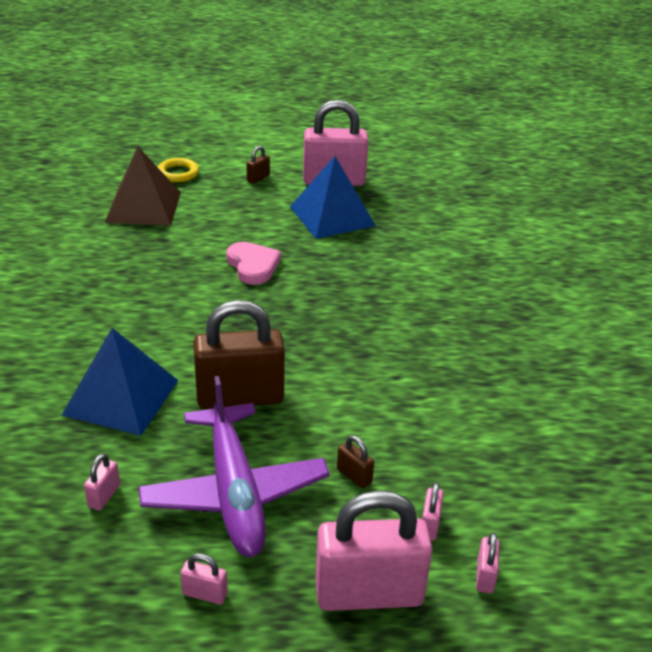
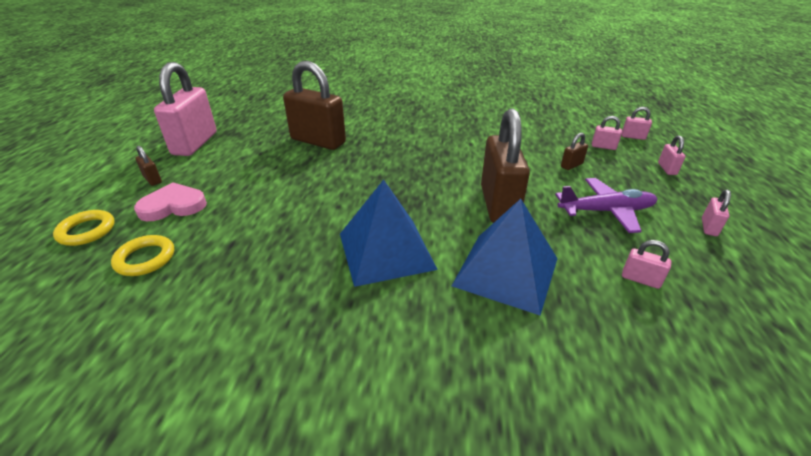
camera: 80 degrees left, 0 degrees up
(143, 207) = (145, 258): brown pyramid -> yellow ring
(234, 492) = (606, 211): purple plane -> purple plane, size x0.66
(253, 266) = (312, 190): pink heart -> pink heart (173, 206)
(332, 216) = (253, 149): blue pyramid -> blue pyramid (386, 250)
(363, 253) = (318, 141): none -> brown padlock
(369, 593) = (667, 169): pink padlock -> pink padlock, size x0.41

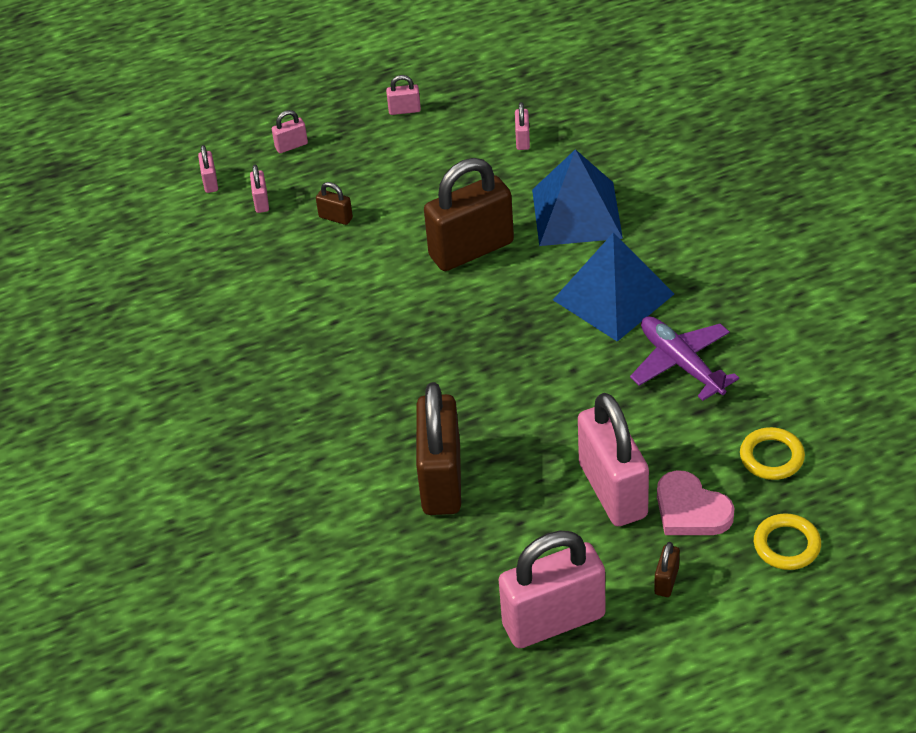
camera: 115 degrees left, 10 degrees up
(231, 185) = (613, 490): none -> pink padlock
(606, 211) = (425, 174): purple plane -> purple plane (681, 363)

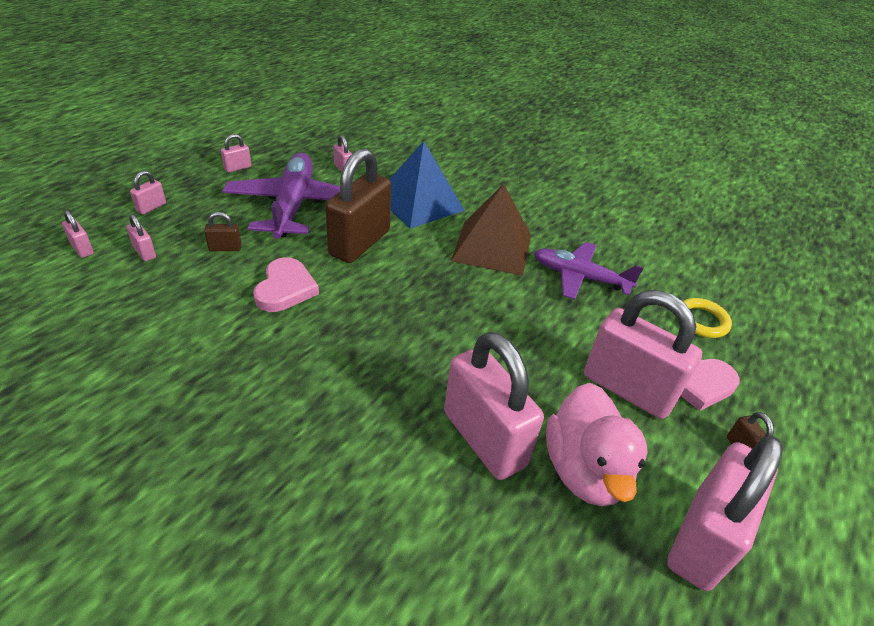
camera: 40 degrees left, 5 degrees down
(365, 281) = (285, 288): none -> pink heart
(433, 180) = (293, 205): none -> purple plane
(441, 480) = (484, 439): brown padlock -> pink padlock
(505, 536) = (585, 470): none -> pink duck
(613, 297) = (492, 247): blue pyramid -> brown pyramid
(786, 545) = (781, 382): yellow ring -> none

